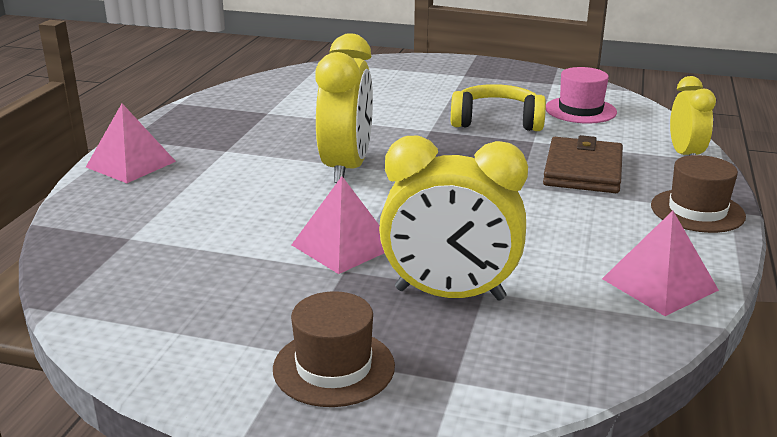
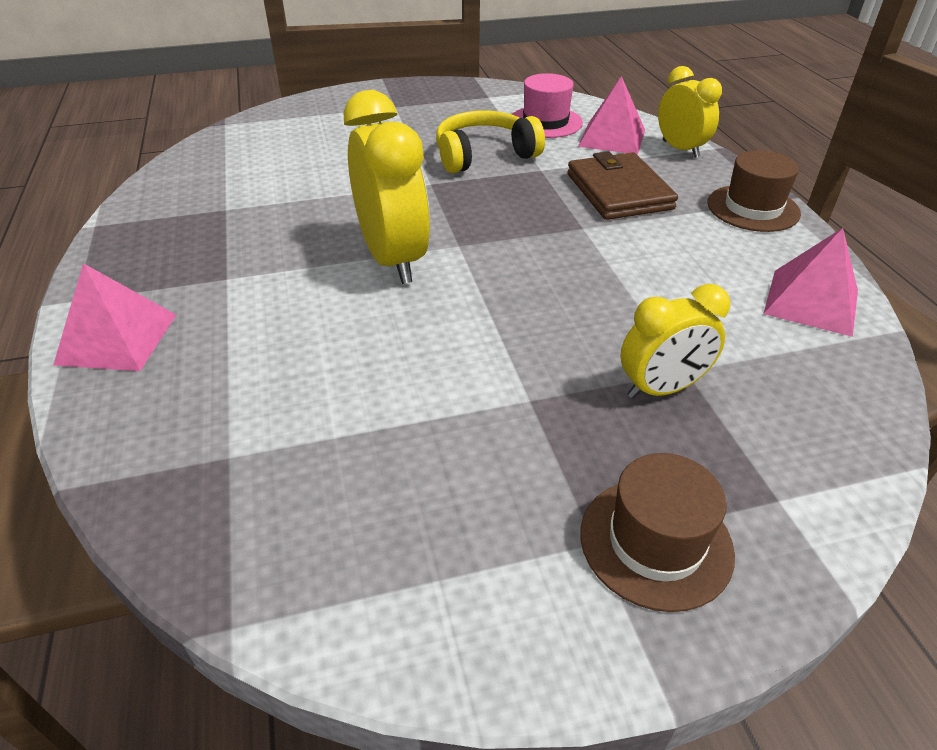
camera: 30 degrees left, 15 degrees up
(343, 246) = (496, 367): pink pyramid -> pink pyramid (612, 138)
(450, 294) = (661, 388): yellow clock -> yellow clock, size x0.61

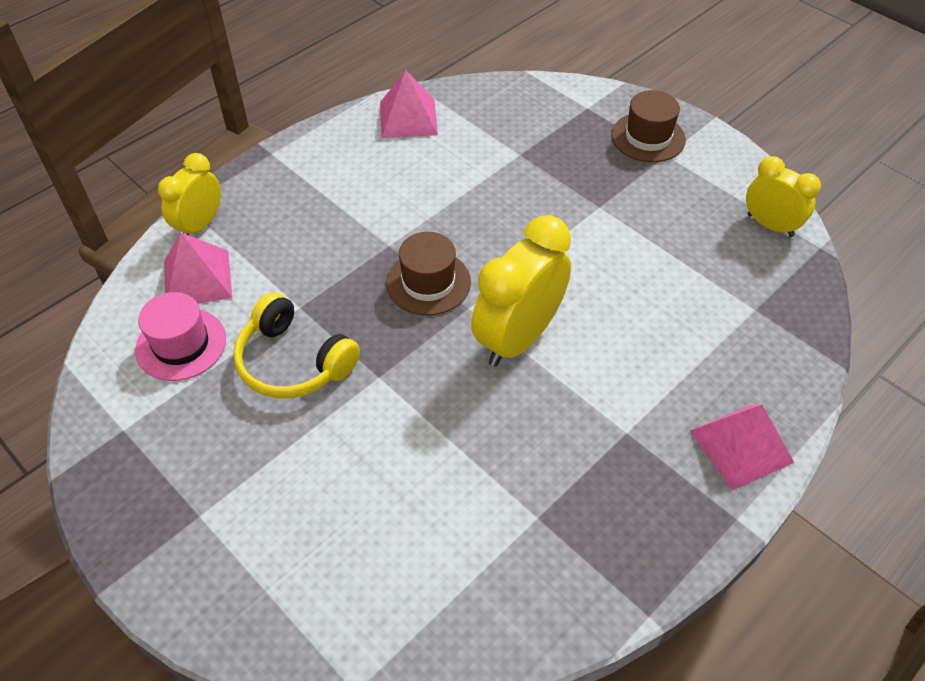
camera: 120 degrees left, 10 degrees up
(619, 191) = (312, 242): brown wallet -> none
(661, 388) = (544, 159): yellow clock -> yellow clock (770, 225)
(753, 208) = (294, 162): brown hat -> brown hat (428, 282)

